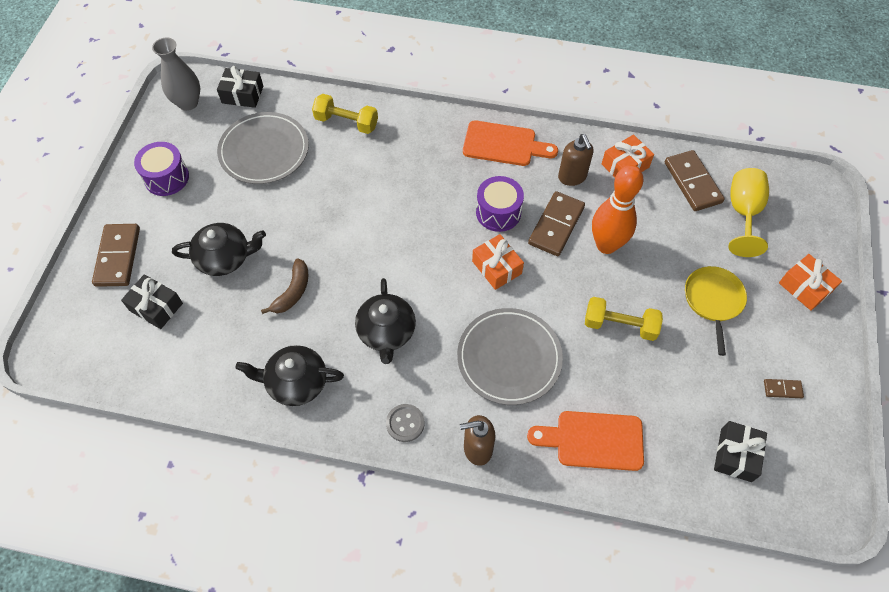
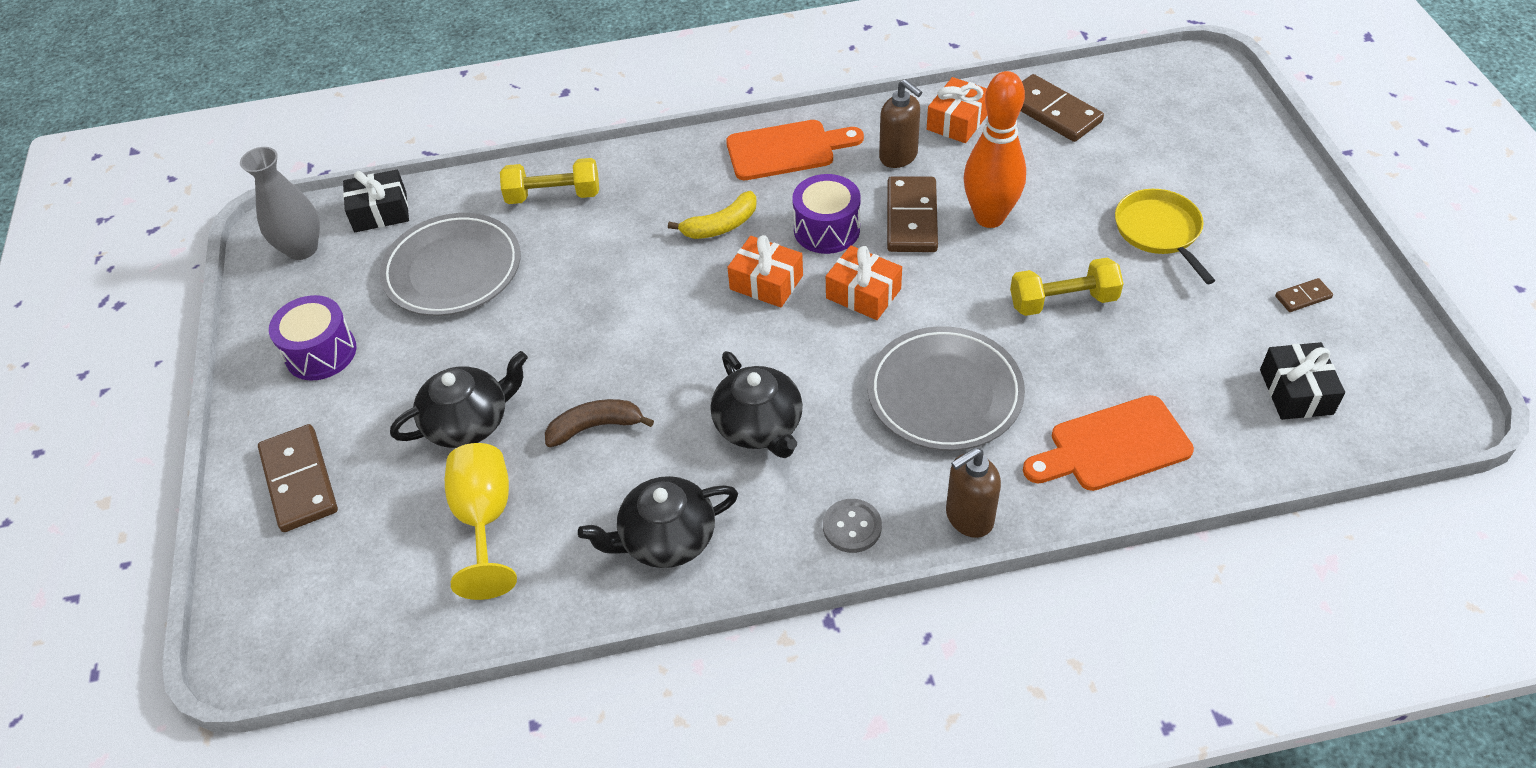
camera: 20 degrees left, 10 degrees down
(156, 307) = (397, 523): black gift -> none
(293, 292) = (595, 427): brown banana -> brown banana turned 105 degrees counterclockwise
(435, 183) = (721, 225): none -> yellow banana
(743, 213) = (1133, 123): yellow goblet -> yellow goblet (485, 519)
(805, 287) = (1257, 177): orange gift -> orange gift (766, 282)

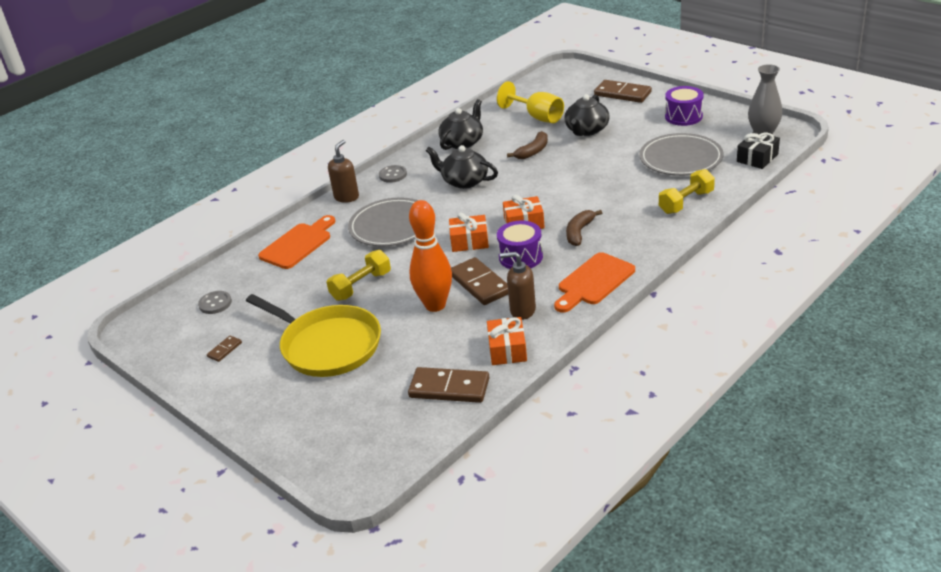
camera: 145 degrees right, 15 degrees down
(721, 225) = (579, 232): yellow banana -> brown banana
(1159, 231) = (327, 345): yellow pan -> yellow pan, size x1.66
(1296, 392) = (215, 303): black gift -> grey button

